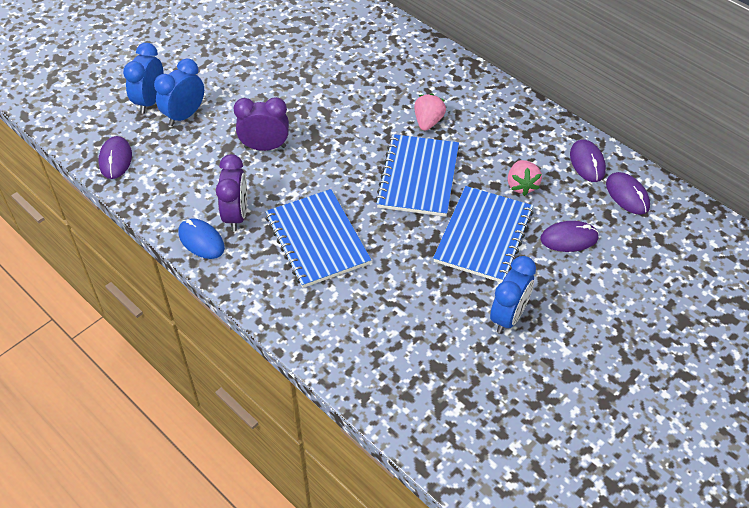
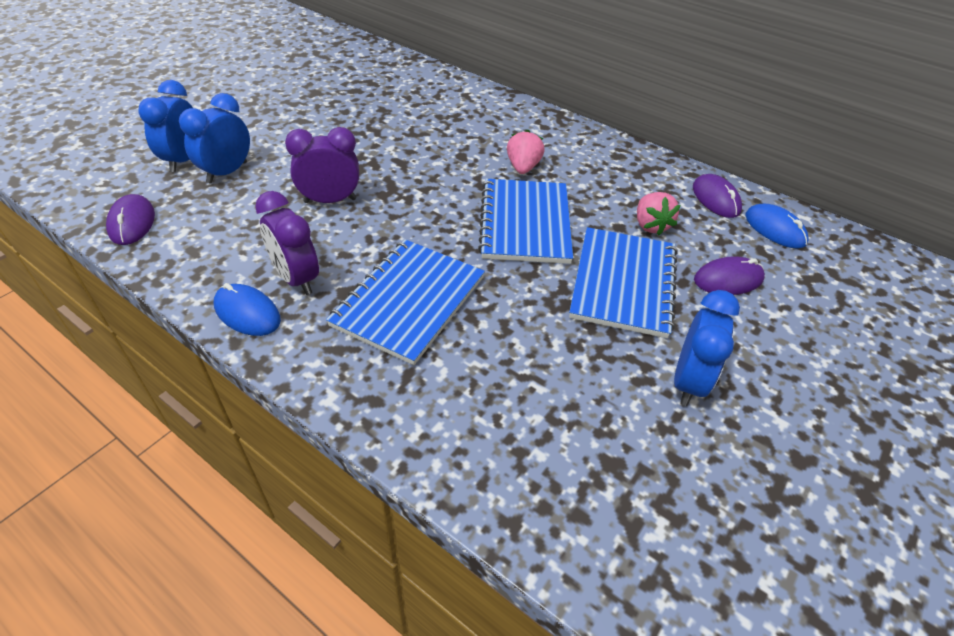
camera: 10 degrees left, 5 degrees down
(236, 215) = (296, 279): purple clock -> purple clock turned 150 degrees clockwise
(317, 240) = (409, 301): blue notebook -> blue notebook turned 60 degrees clockwise
(627, 195) = (775, 229): purple mouse -> blue mouse

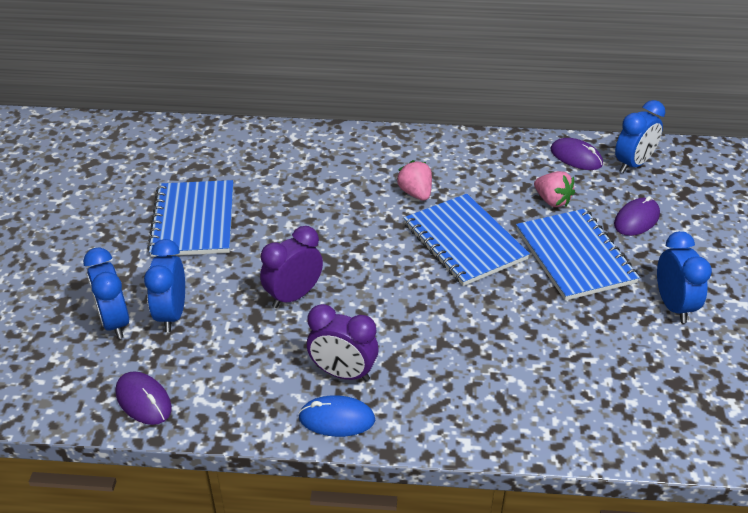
camera: 30 degrees left, 5 degrees down
(409, 301) = (446, 346): blue notebook -> blue notebook (193, 220)
(775, 229) = (633, 164): blue mouse -> blue clock

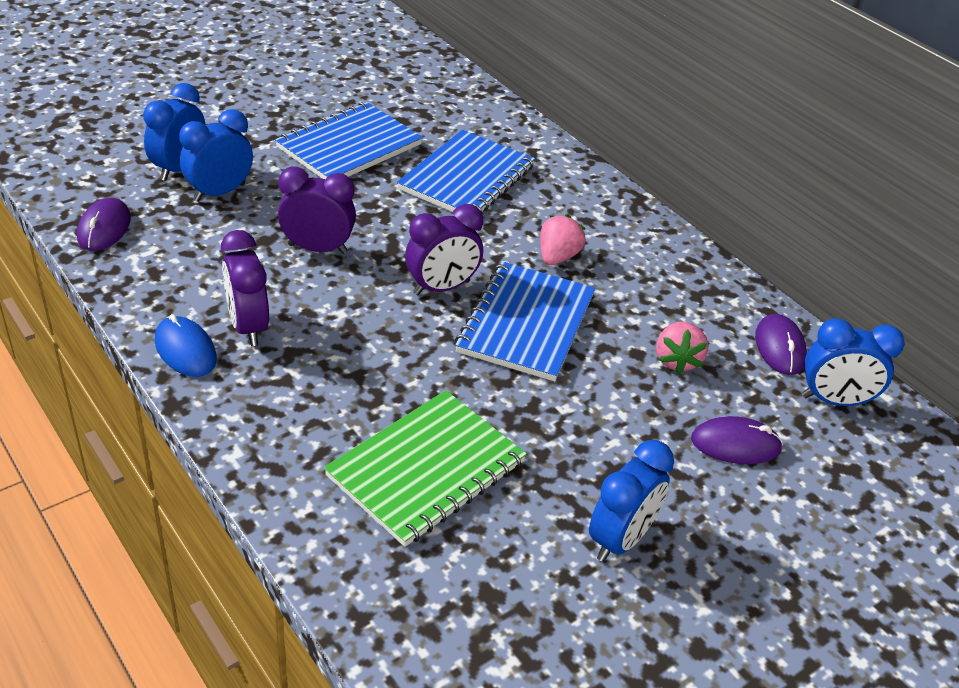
camera: 45 degrees right, 0 degrees up
(395, 259) = (441, 288): none -> purple clock
(555, 356) = (426, 469): none -> green notebook
(574, 256) = (605, 417): blue notebook -> blue notebook (467, 178)

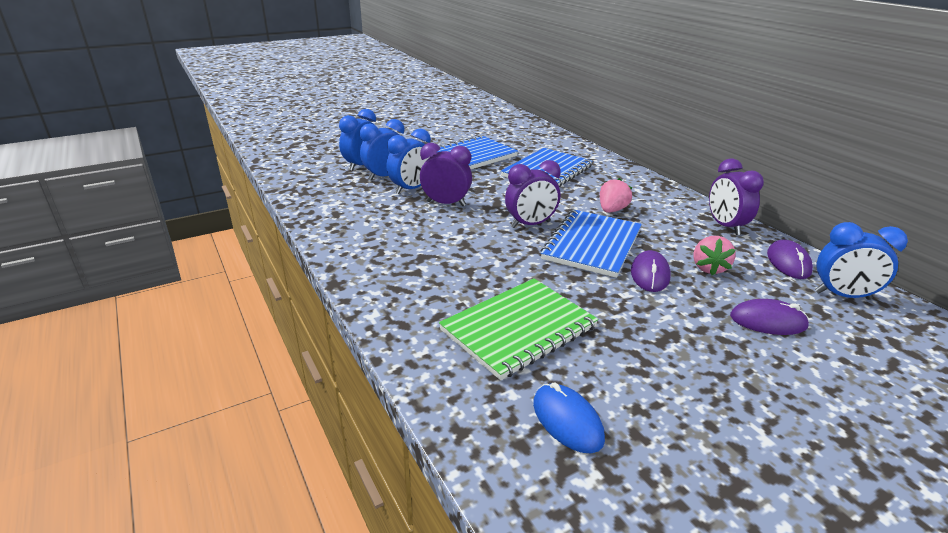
camera: 10 degrees right, 10 degrees down
(104, 228) = (309, 192): purple mouse -> purple mouse (650, 274)
(185, 350) = (348, 254): blue mouse -> blue mouse (567, 420)
(248, 327) = (394, 242): purple clock -> purple clock (725, 226)
(620, 539) = (682, 383): blue clock -> blue clock (411, 189)

